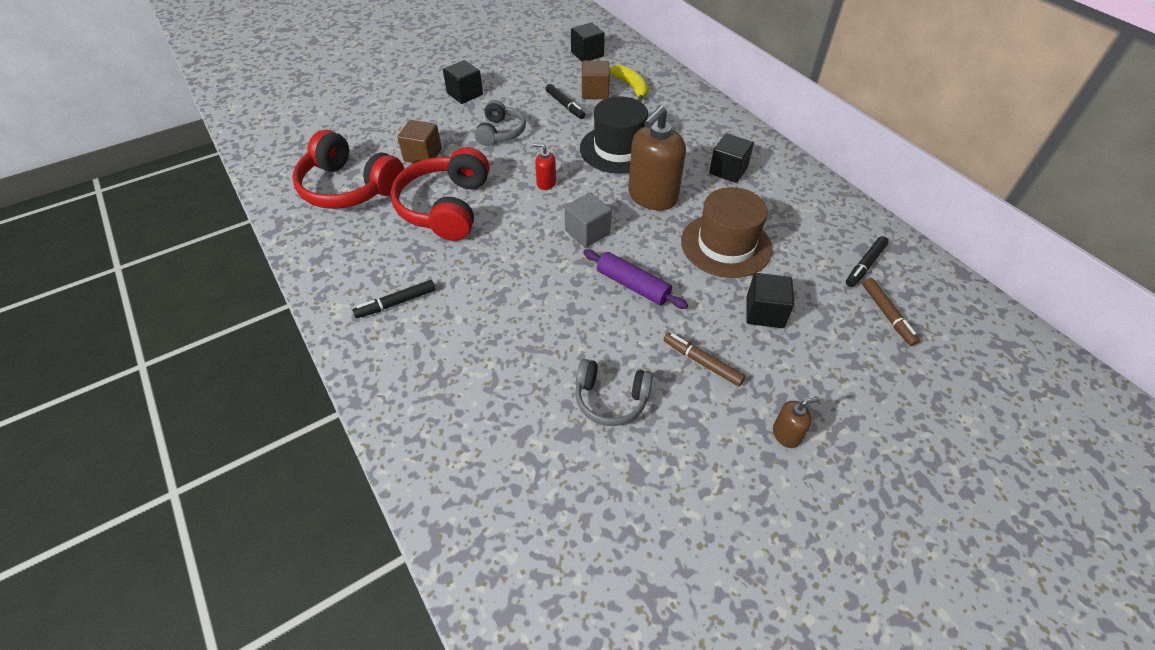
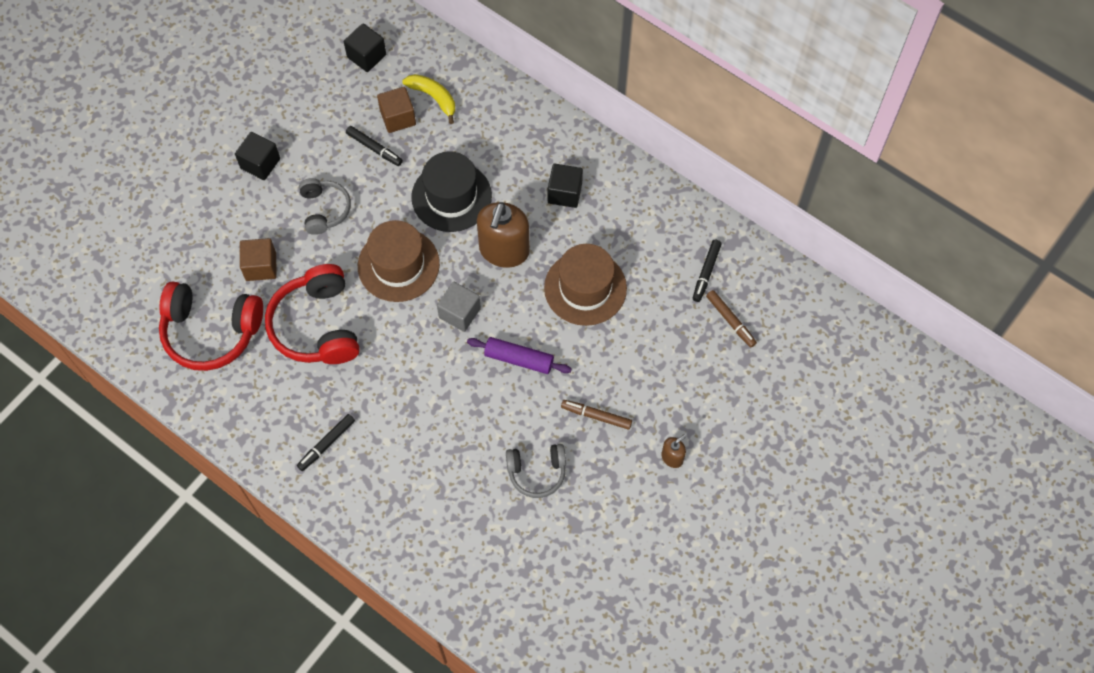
camera: 20 degrees left, 15 degrees up
(546, 183) = (398, 265): red soap dispenser -> brown hat
(764, 312) = (634, 351): black cube -> none

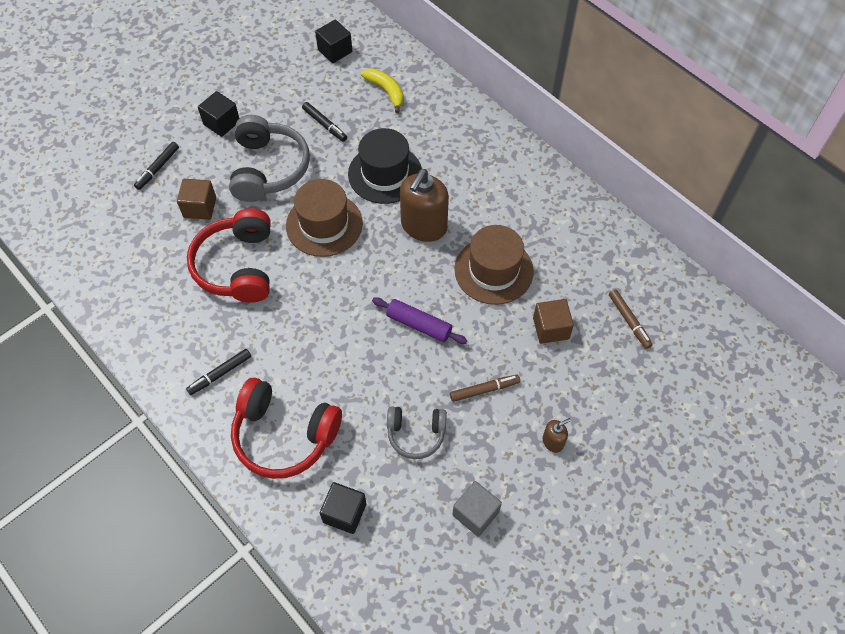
camera: 10 degrees right, 5 degrees down
(211, 332) = (140, 257): red headphones -> red headphones (284, 435)
(324, 210) = (268, 168): grey headphones -> grey headphones, size x1.71
(398, 117) = (351, 103): brown cube -> brown cube (550, 328)
(459, 313) = (371, 275): grey cube -> grey cube (475, 513)
(564, 193) = (489, 185): black cube -> black cube (344, 513)
(596, 416) = (484, 390): brown marker -> brown marker turned 135 degrees clockwise
(706, 272) = (611, 274): black marker -> black marker (158, 168)

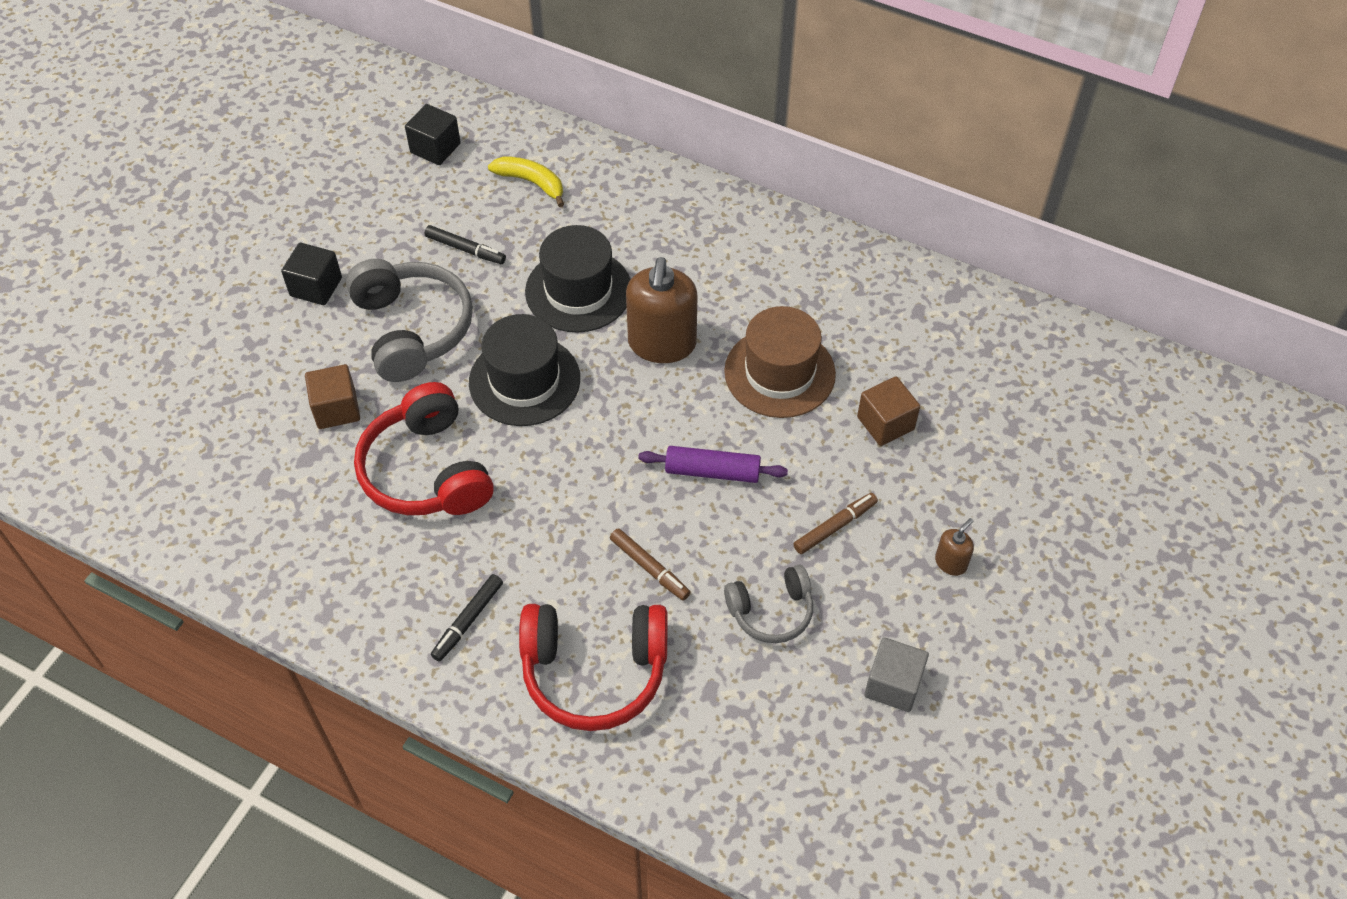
camera: 20 degrees left, 5 degrees down
(158, 168) = (250, 374): black marker -> none
(324, 224) = (524, 380): brown hat -> black hat
(344, 513) = (722, 743): black cube -> none
(629, 321) = (979, 384): brown marker -> brown marker (649, 567)

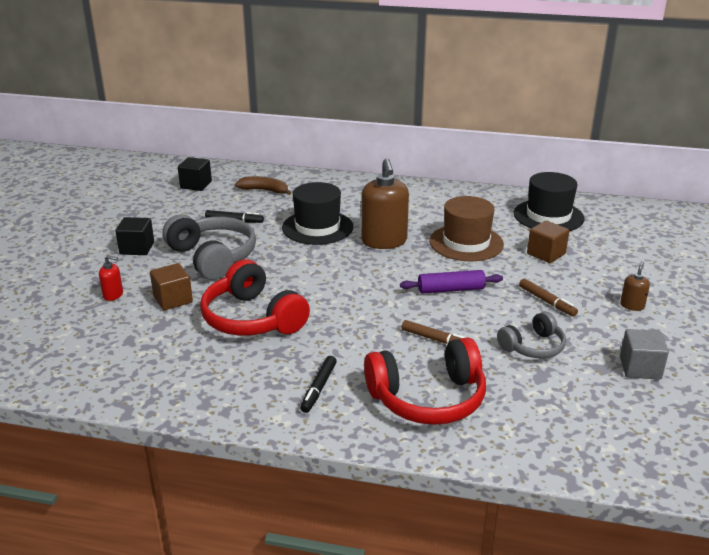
camera: 15 degrees left, 25 degrees down
(263, 382) = (113, 295): none -> red soap dispenser
(524, 380) = (301, 268): black hat -> black hat (548, 216)
(531, 182) = (264, 190): yellow banana -> brown banana
(834, 527) = (547, 301): brown marker -> brown marker turned 105 degrees clockwise

